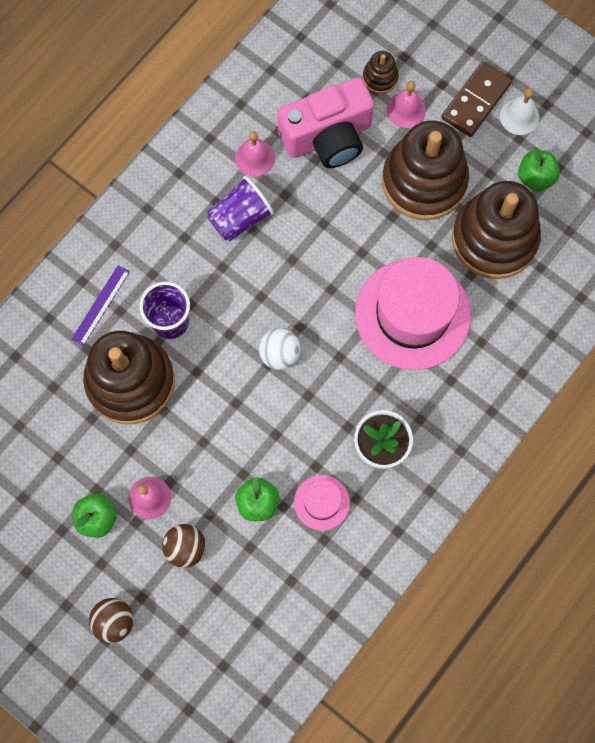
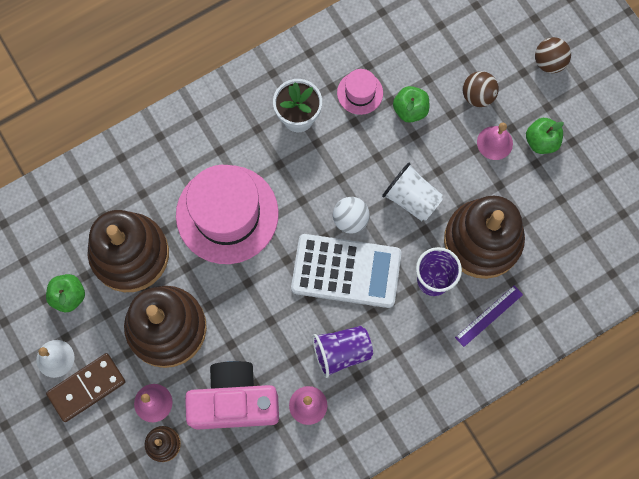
camera: 160 degrees left, 0 degrees up
(222, 400) = (411, 198): none -> white cup
(264, 299) = (346, 271): none -> white calculator

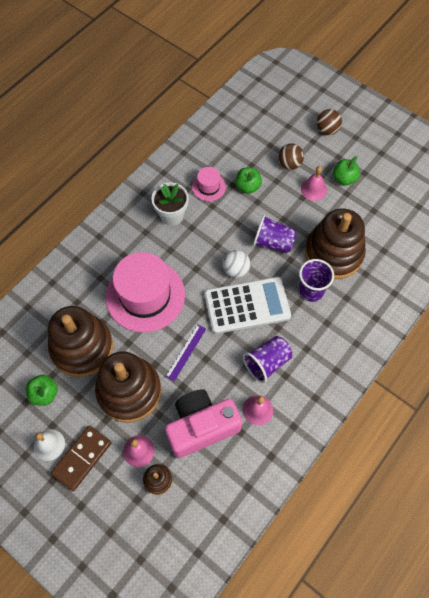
camera: 20 degrees left, 10 degrees down
(411, 198) = (273, 242): white cup -> purple cup
(489, 316) = (360, 301): purple ruler -> purple ruler (186, 352)

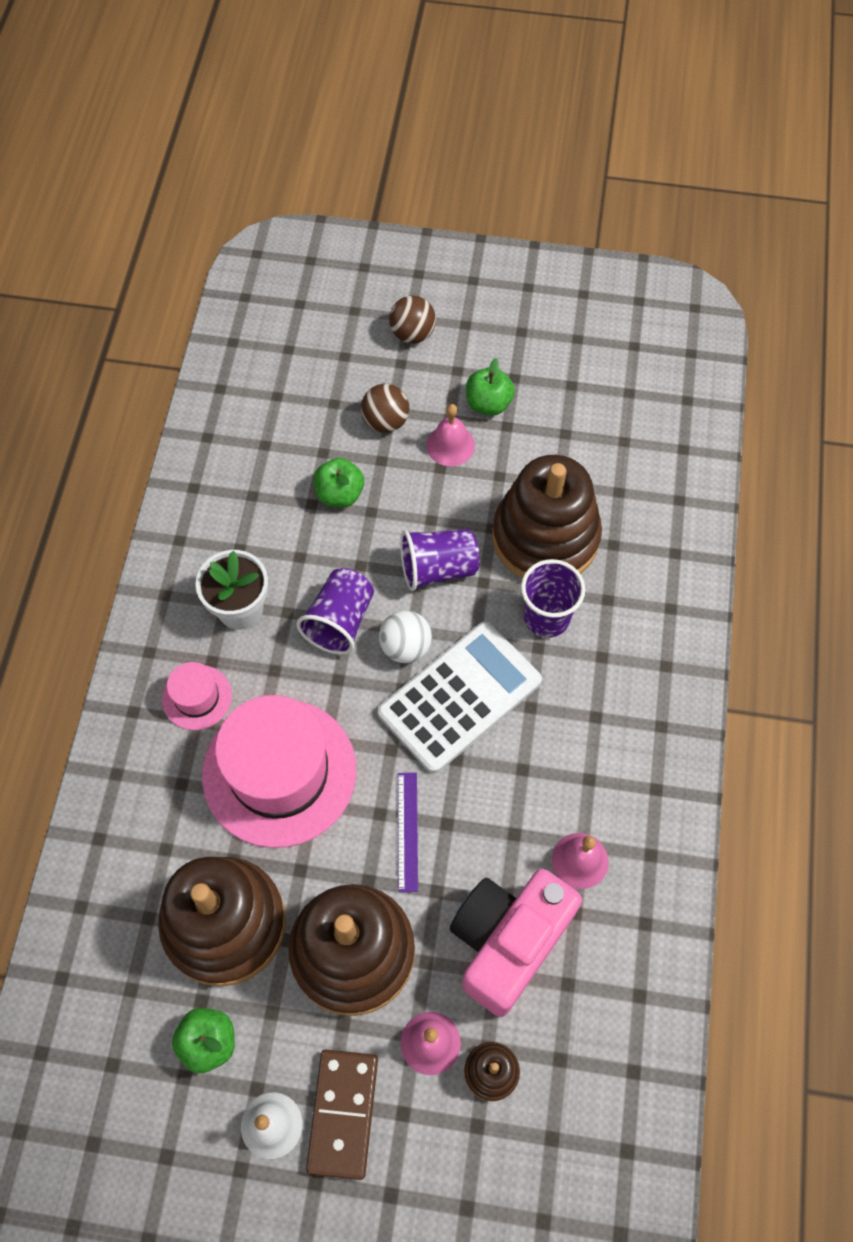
camera: 30 degrees left, 0 degrees up
(208, 187) = (273, 526): pink hat -> pink hat (197, 697)
(267, 363) = (548, 775): purple cup -> purple cup (340, 621)

